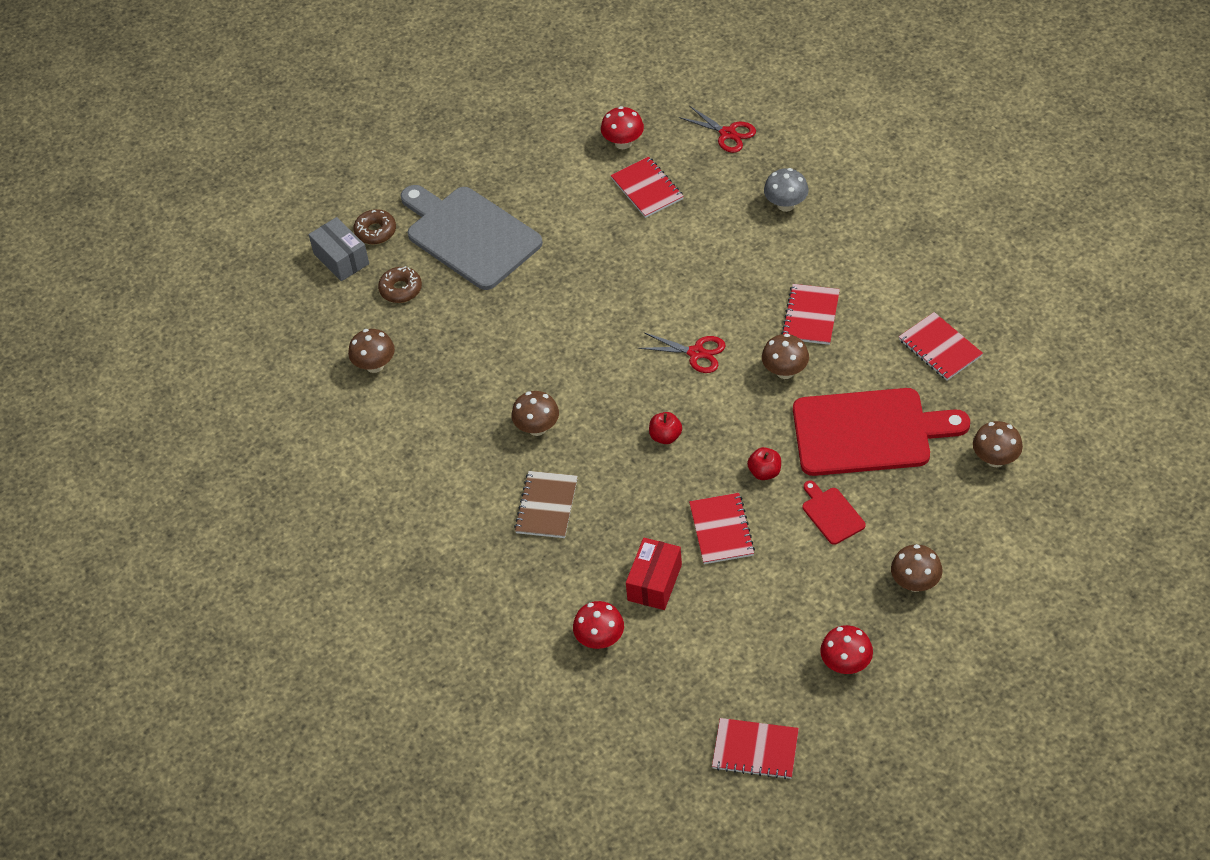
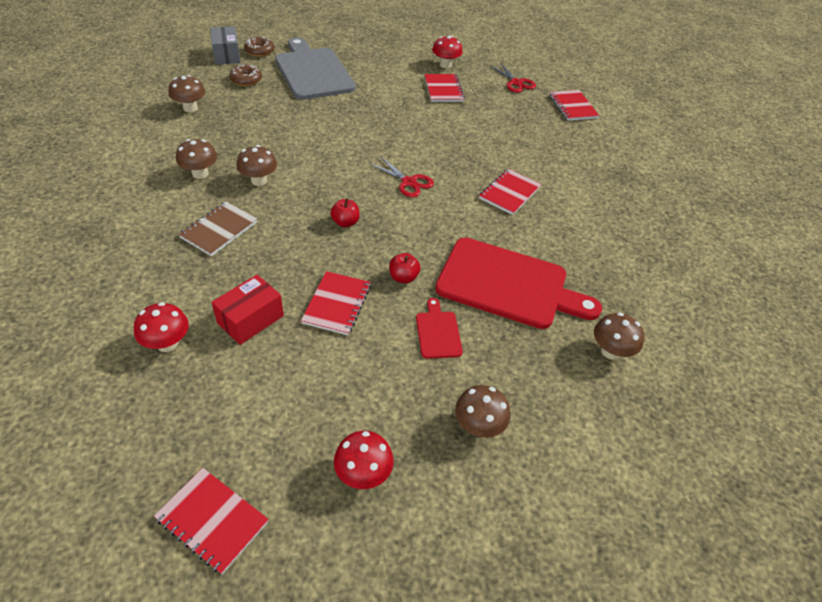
camera: 15 degrees right, 5 degrees down
(785, 371) = (467, 218): brown mushroom -> brown mushroom (200, 174)
(786, 205) = (532, 128): grey mushroom -> none
(940, 348) = (601, 251): red notebook -> red notebook (572, 107)

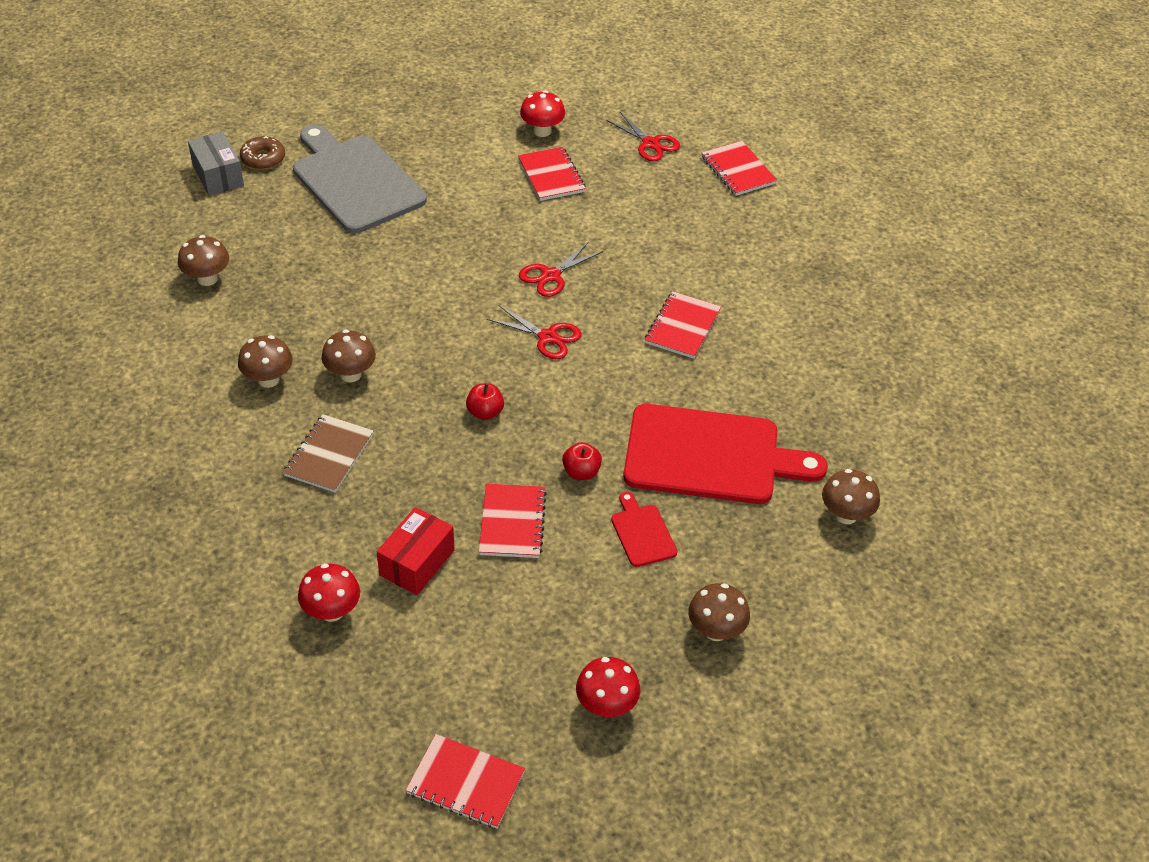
camera: 10 degrees left, 0 degrees up
(246, 80) = (265, 215): brown donut -> none
(424, 145) = (551, 275): none -> red scissors

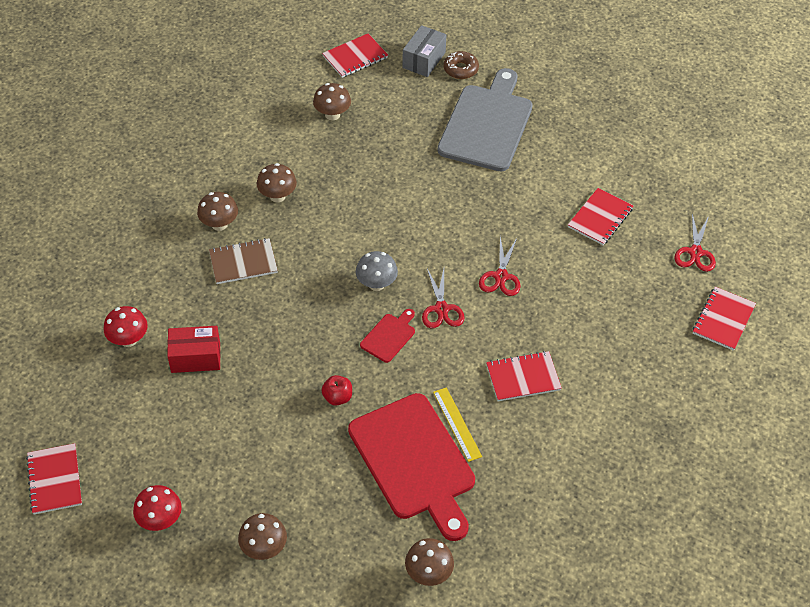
camera: 55 degrees right, 5 degrees up
(350, 374) = (316, 231): brown mushroom -> brown mushroom (219, 224)
(468, 366) = (376, 284): none -> grey mushroom
(485, 412) = (345, 316): red apple -> none
(512, 523) = (265, 386): red notebook -> red notebook (355, 57)
(542, 131) = (641, 186): red mushroom -> none
(551, 275) = (501, 276): red scissors -> red scissors turned 90 degrees counterclockwise
(642, 533) = (313, 460): red cutting board -> red cutting board (389, 336)
(694, 401) = (457, 424): none -> yellow ruler

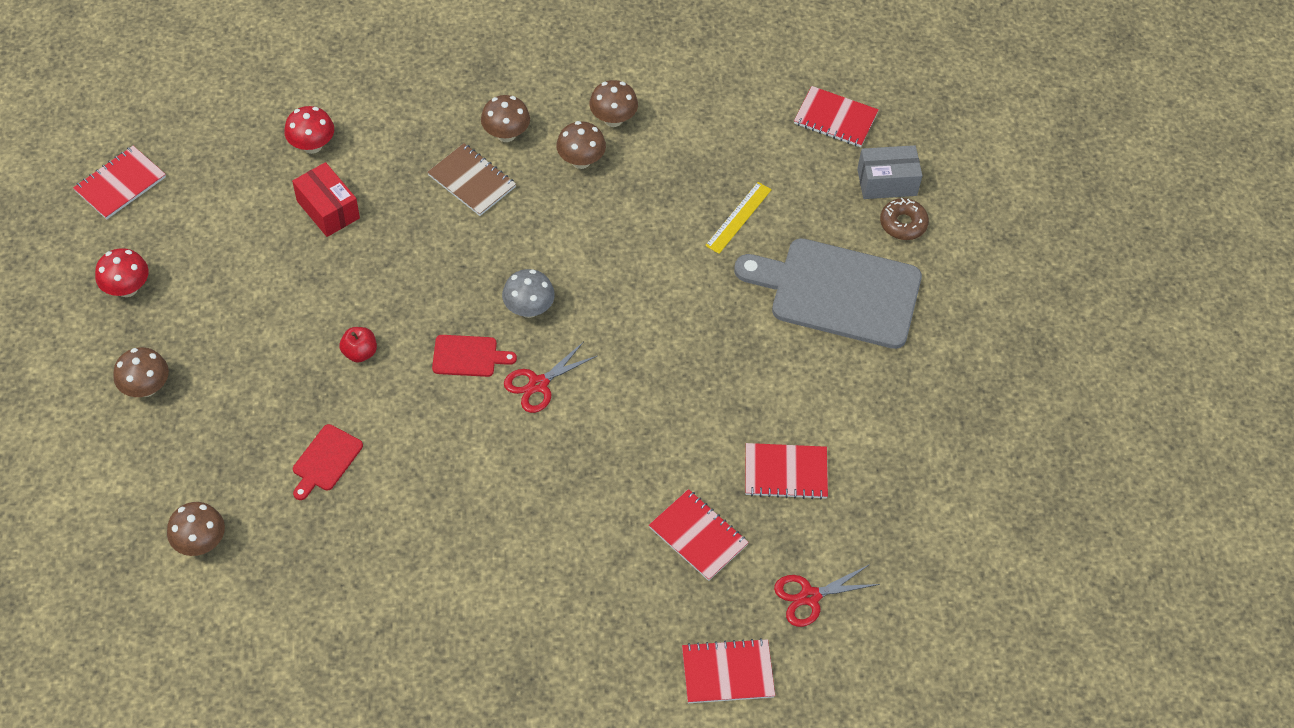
camera: 55 degrees right, 5 degrees up
(332, 114) = (733, 145): brown mushroom -> brown mushroom (613, 119)
(414, 461) = (325, 460): red cutting board -> red cutting board, size x0.44
(457, 424) = (398, 475): yellow ruler -> yellow ruler (738, 217)
(487, 124) = (838, 292): grey cutting board -> grey cutting board turned 150 degrees counterclockwise
(501, 276) = (624, 417): red scissors -> none
(523, 377) = (500, 506): red notebook -> red notebook (698, 536)

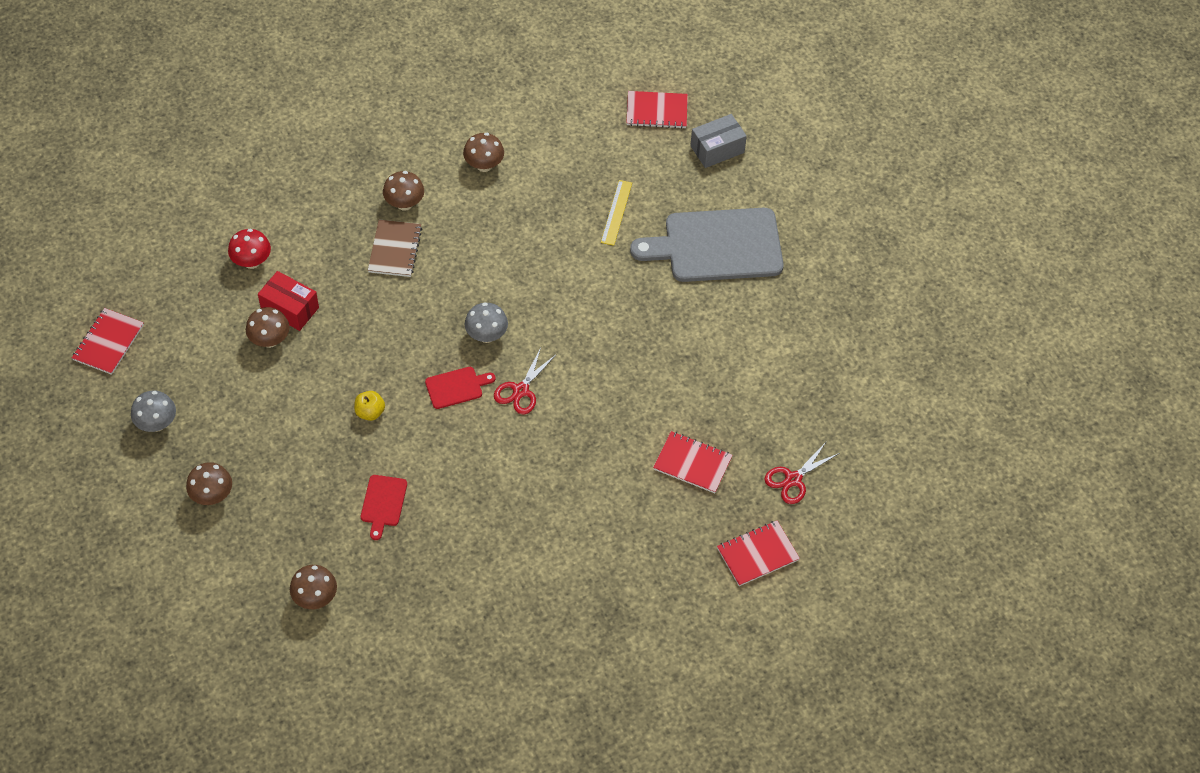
camera: 20 degrees left, 0 degrees up
(127, 288) = (157, 423): red mushroom -> grey mushroom
(360, 352) = (370, 412): red apple -> yellow apple
(472, 181) = (395, 250): brown notebook -> brown notebook turned 75 degrees clockwise
(581, 160) = (474, 206): brown mushroom -> brown mushroom (270, 340)
(785, 472) = (736, 395): red notebook -> none
(903, 224) = (743, 178): brown donut -> none

